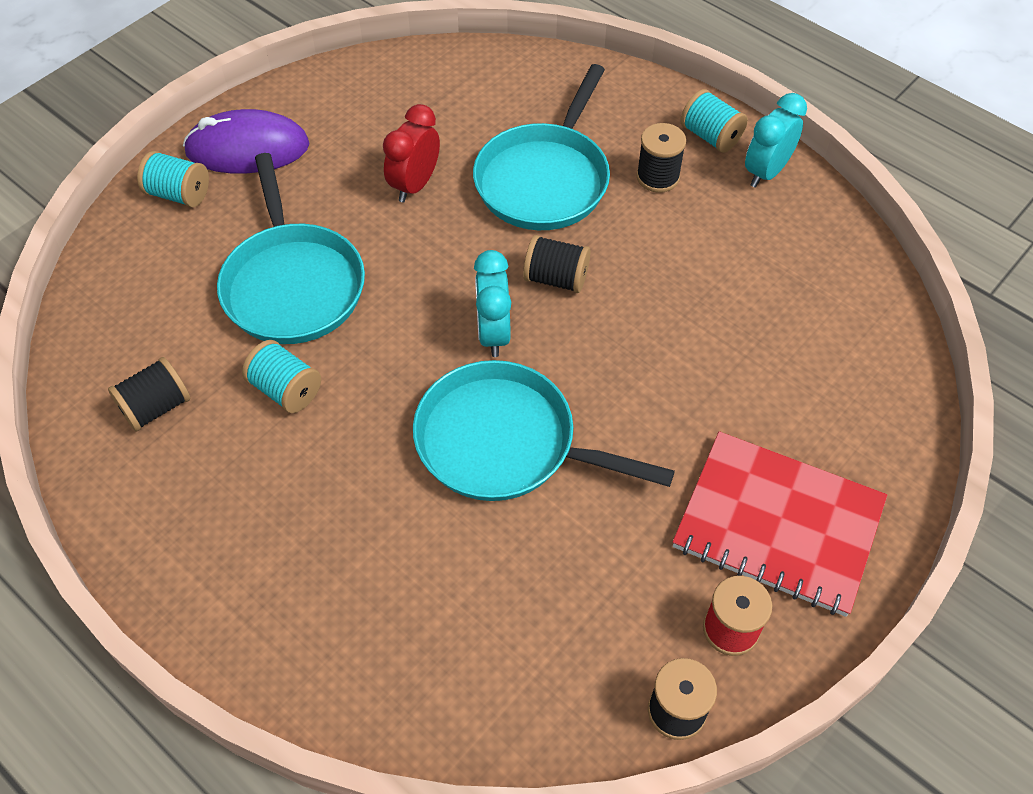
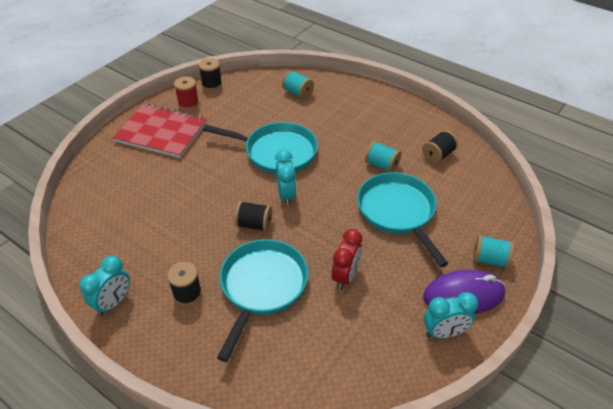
camera: 175 degrees right, 10 degrees down
(298, 108) = (444, 332): none -> turquoise clock
(710, 136) = (144, 330): turquoise spool -> turquoise spool (298, 93)

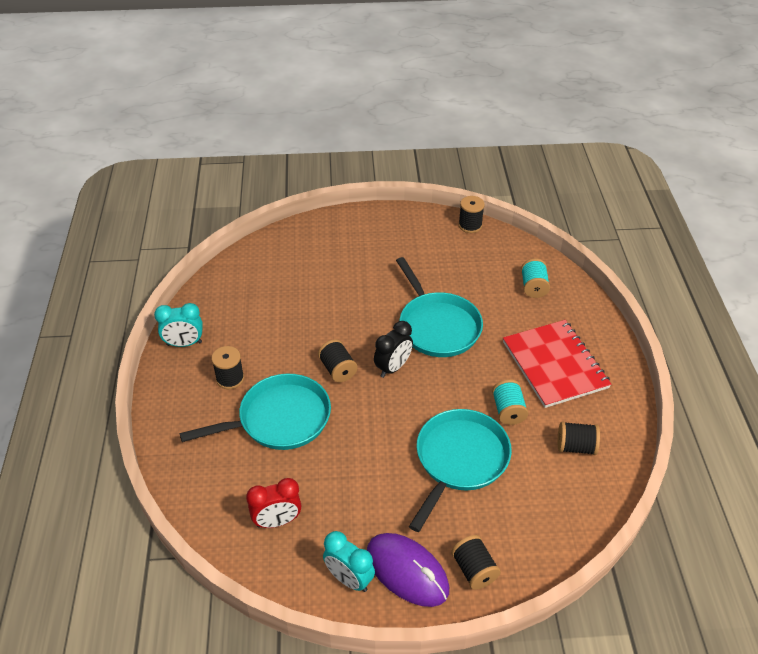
camera: 50 degrees right, 0 degrees up
(161, 132) = (375, 240): red notebook -> red notebook (555, 365)
(188, 103) = (428, 230): red spool -> none
(286, 195) = (393, 367): turquoise clock -> black clock
(345, 276) = (343, 468): red clock -> red clock (277, 521)
(489, 260) = (474, 570): turquoise spool -> black spool

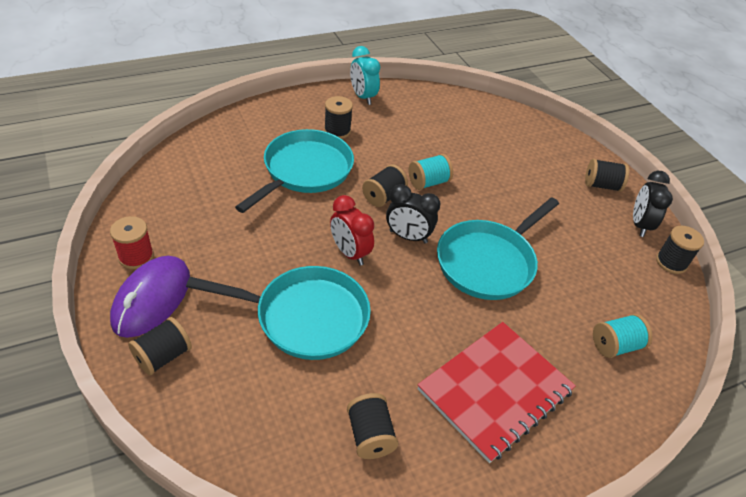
camera: 65 degrees right, 0 degrees up
(277, 521) = (190, 195): red clock -> red clock (349, 253)
(279, 419) = (304, 171): turquoise pan -> turquoise pan turned 105 degrees counterclockwise
(349, 579) = (136, 257): turquoise clock -> red spool
(378, 227) = (601, 185): none -> black spool
(428, 225) = (639, 225): none -> black clock
(508, 411) = (396, 351): turquoise spool -> turquoise spool (428, 182)

